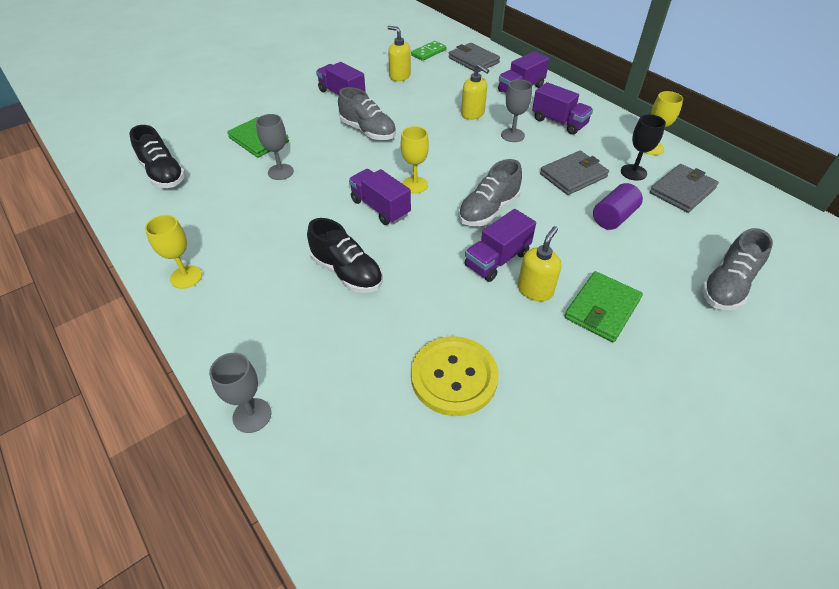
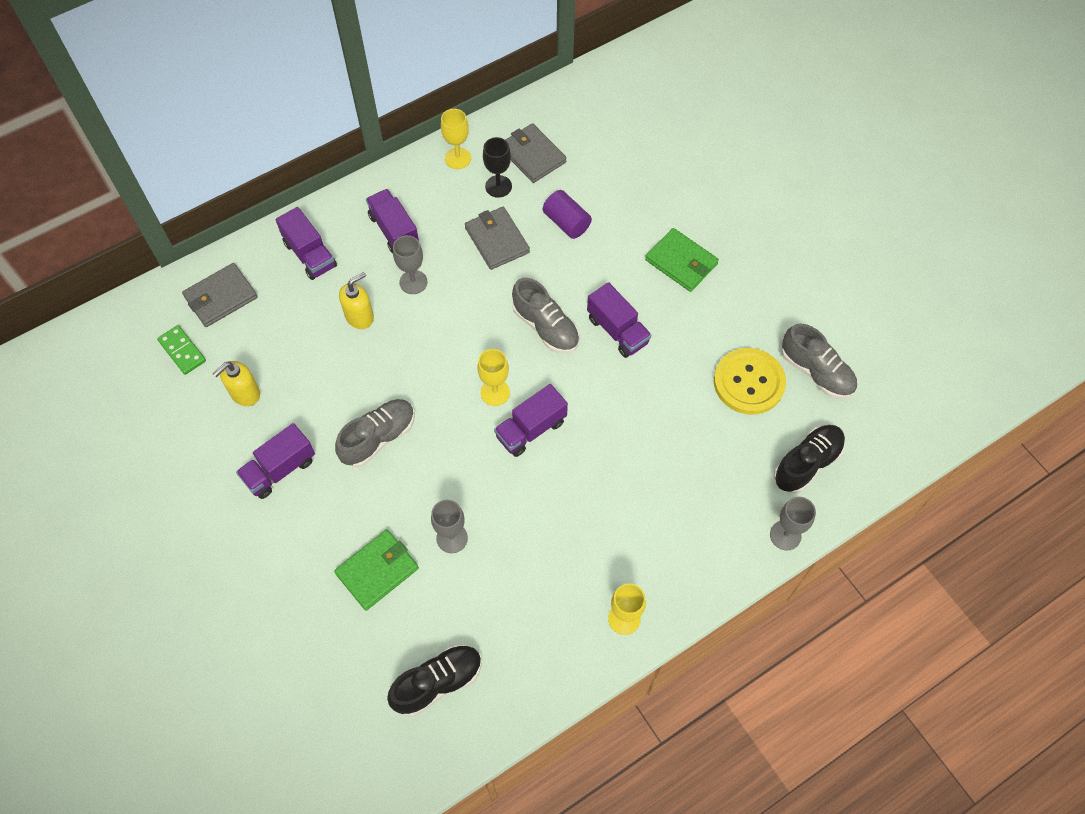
camera: 85 degrees left, 15 degrees up
(347, 272) = (627, 463): black shoe -> black shoe (807, 463)
(535, 290) = (657, 307): yellow soap dispenser -> none
(559, 122) = (394, 230): purple truck -> purple truck turned 75 degrees counterclockwise
(727, 286) = (660, 167): grey shoe -> grey shoe (816, 372)

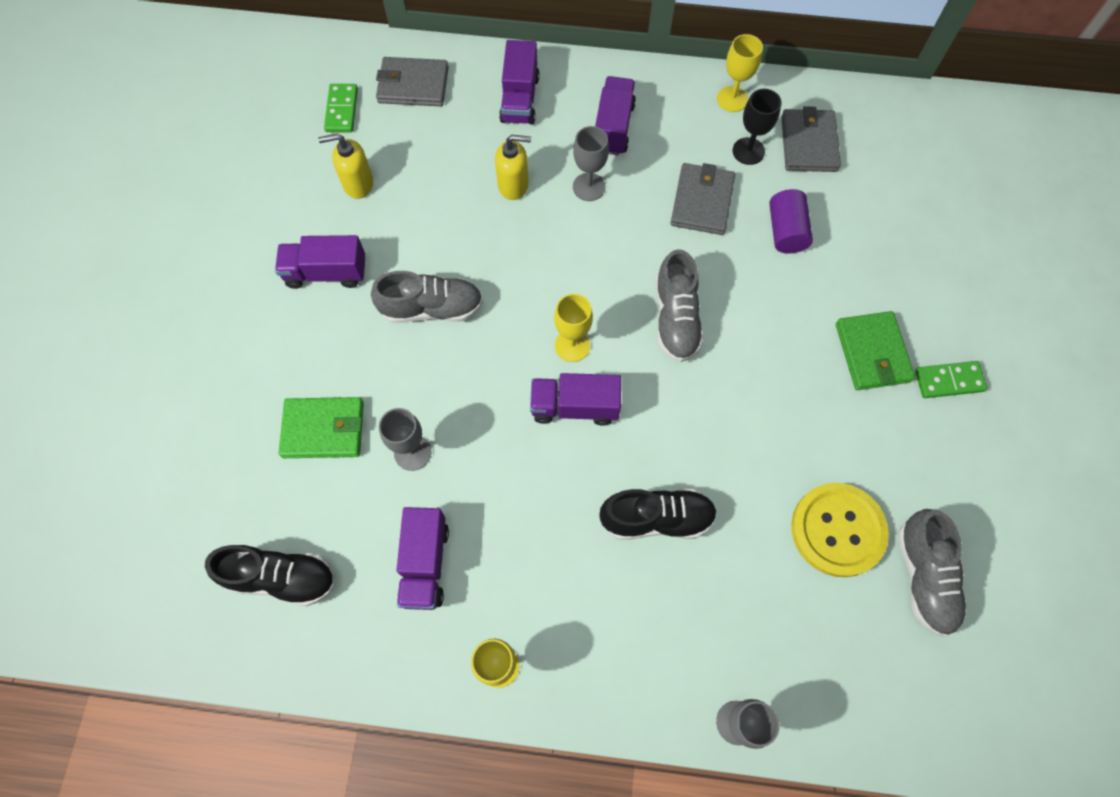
camera: 40 degrees right, 5 degrees up
(617, 330) = (744, 374): purple truck -> purple truck (425, 564)
(737, 247) = (949, 381): none -> green domino
(807, 463) = (827, 666): black shoe -> black shoe (656, 518)

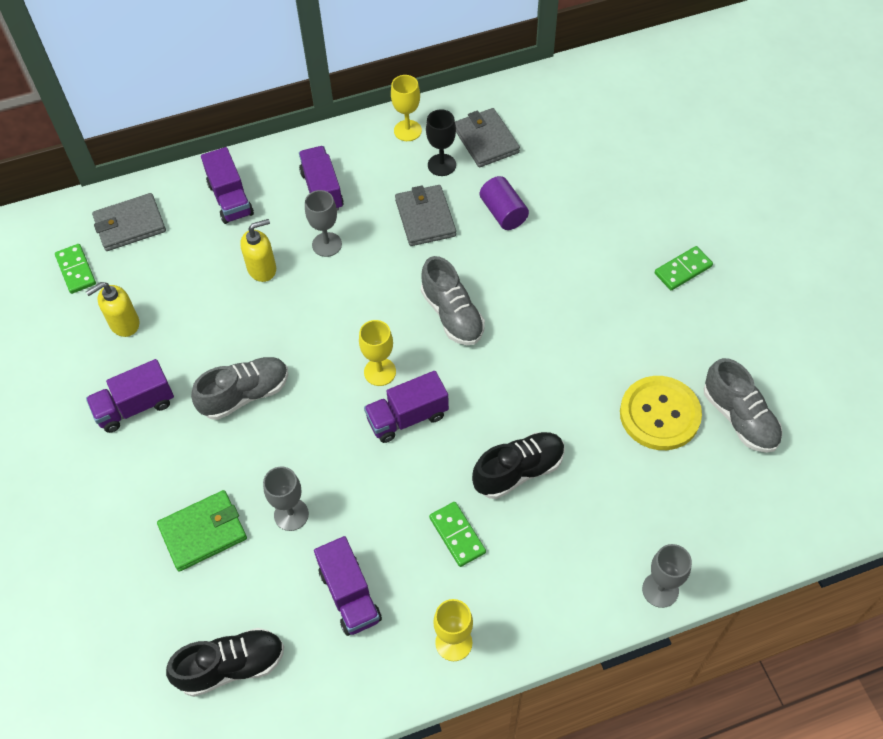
camera: 25 degrees left, 10 degrees down
(560, 555) = (457, 535): none -> green domino
(872, 353) = (616, 274): green wallet -> none

